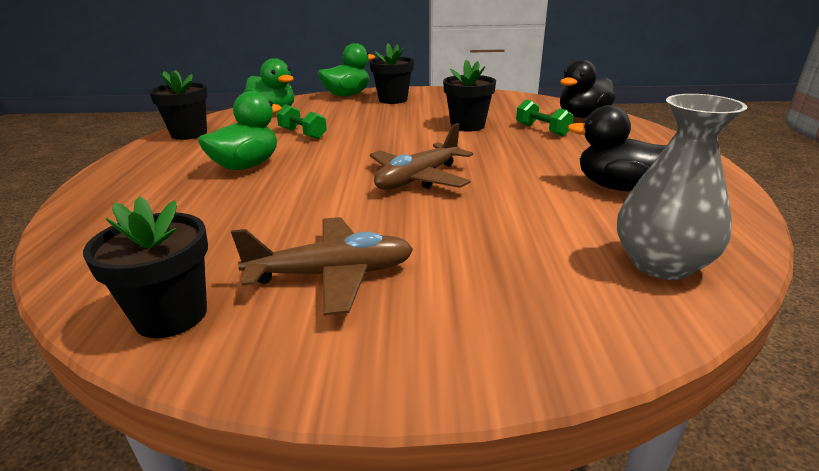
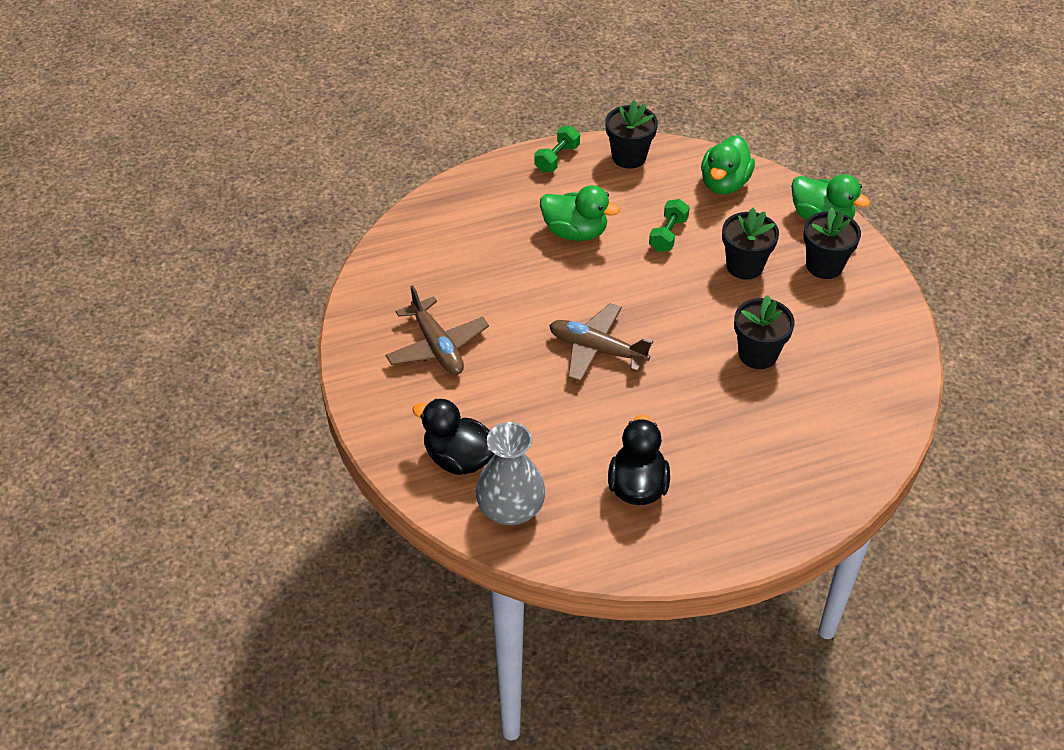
camera: 70 degrees right, 20 degrees up
(171, 315) = (377, 296): black flower pot -> black flower pot (744, 266)
(542, 130) = (775, 420): green dumbbell -> green dumbbell (557, 158)
(582, 116) = (849, 453): black duck -> black duck (458, 459)

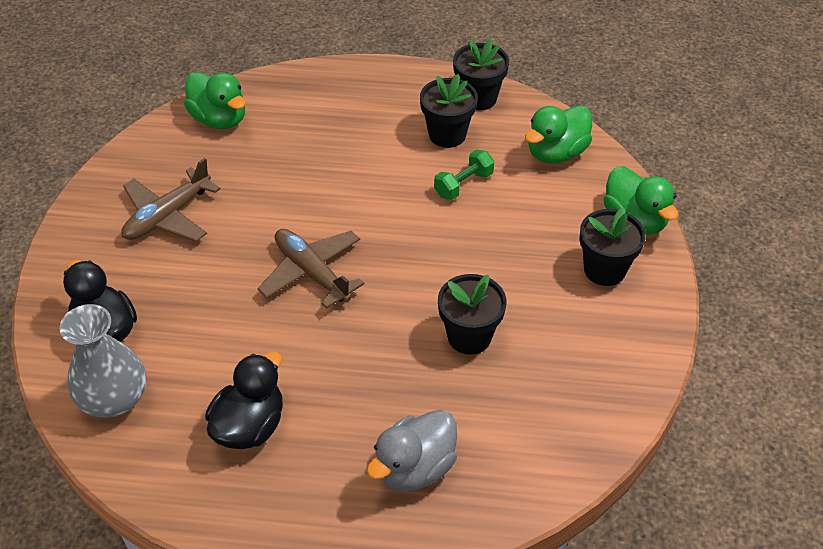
camera: 25 degrees right, 0 degrees up
(437, 346) = (168, 216): brown plane -> brown plane turned 45 degrees clockwise
(557, 158) = (408, 79): green dumbbell -> none
(575, 232) = (375, 152): green duck -> green duck (219, 119)
(744, 266) = (519, 241): black flower pot -> black flower pot (447, 134)
(786, 467) = (414, 468): none -> grey duck

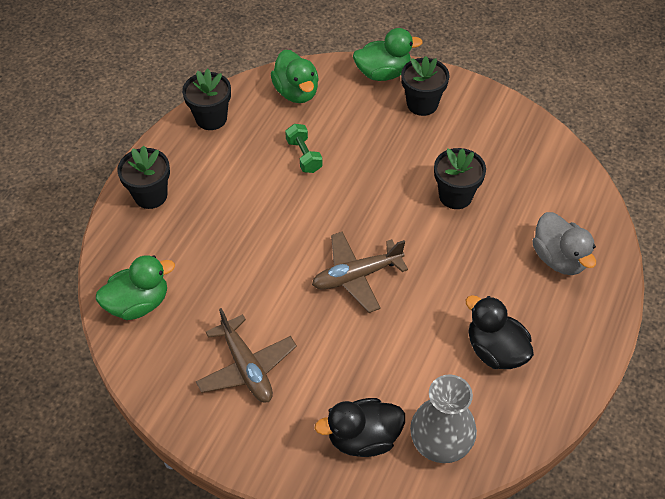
camera: 70 degrees left, 5 degrees up
(447, 134) = (243, 150): black flower pot -> black flower pot (150, 195)

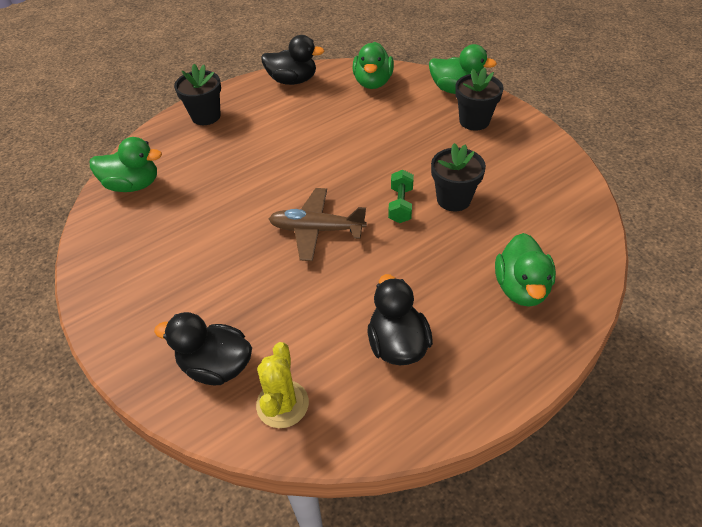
camera: 30 degrees right, 5 degrees down
(211, 118) = (293, 80): black flower pot -> black duck
(246, 367) = (170, 263): brown plane -> none
(304, 156) = (343, 127): green dumbbell -> green dumbbell (400, 205)
(440, 442) = (282, 404): grey vase -> yellow cactus
(559, 258) = (521, 288): grey duck -> green duck

